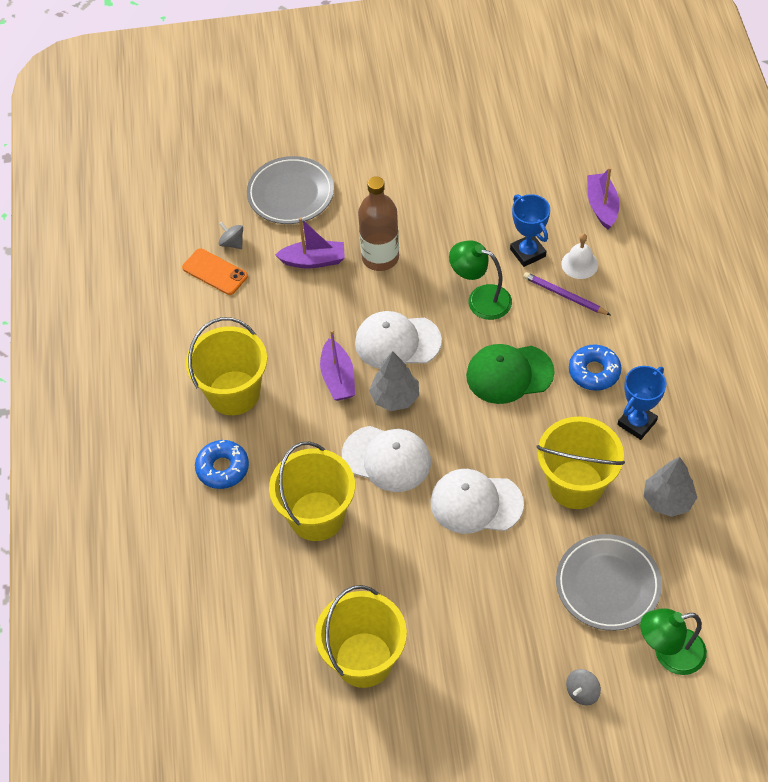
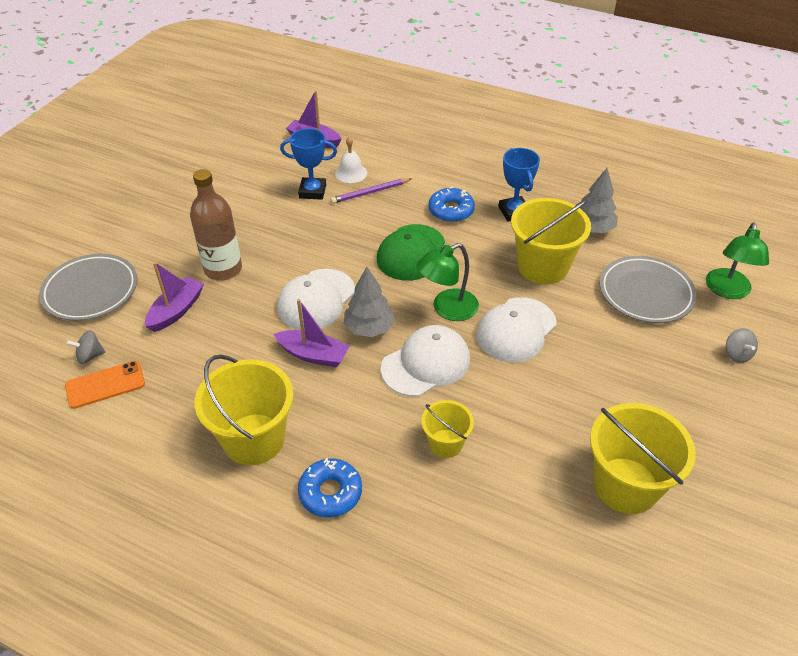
camera: 60 degrees left, 10 degrees down
(316, 516) = (445, 443): yellow bucket -> yellow bucket, size x0.55
(480, 299) = (326, 234): green lamp -> green lamp (447, 309)

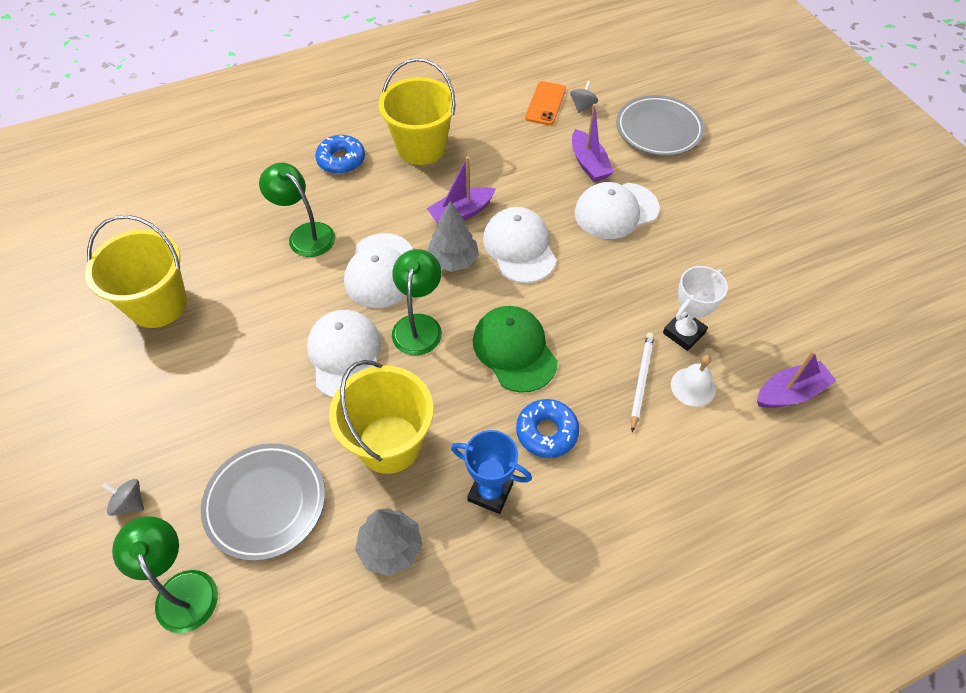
camera: 130 degrees right, 10 degrees up
(223, 269) = (616, 211): brown bottle -> white cap
(312, 191) = (684, 333): blue trophy -> white trophy
(370, 192) = (641, 381): purple pencil -> white pencil
(445, 443) = (305, 234): yellow bucket -> green lamp

